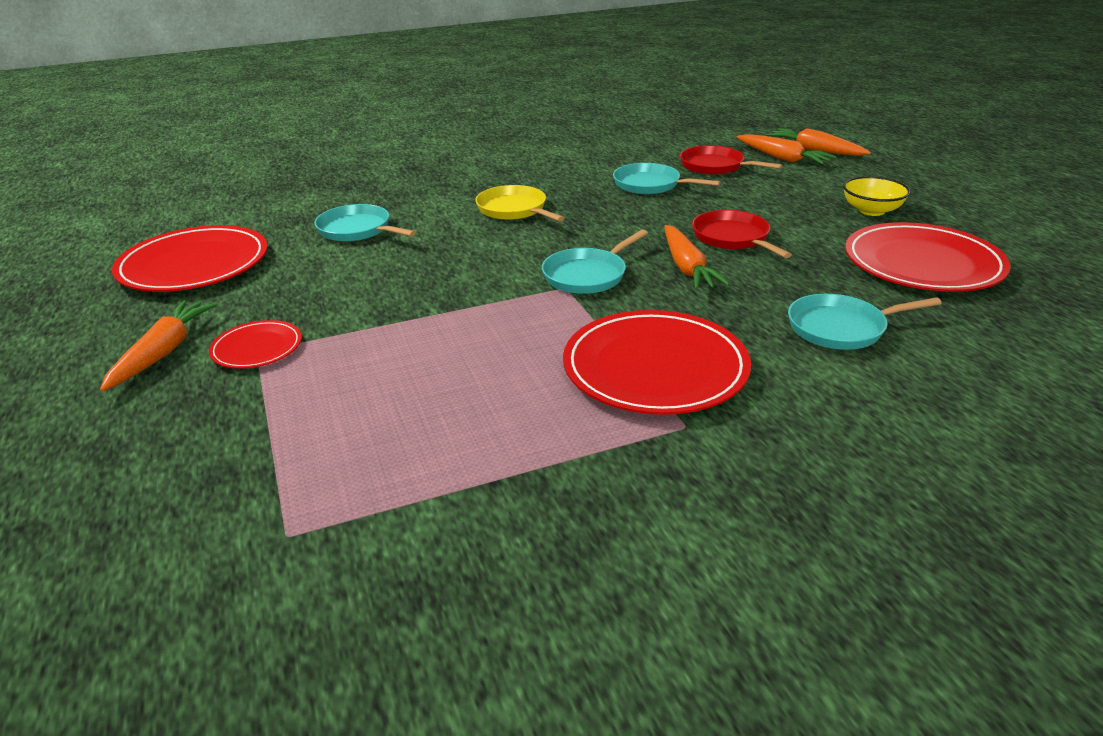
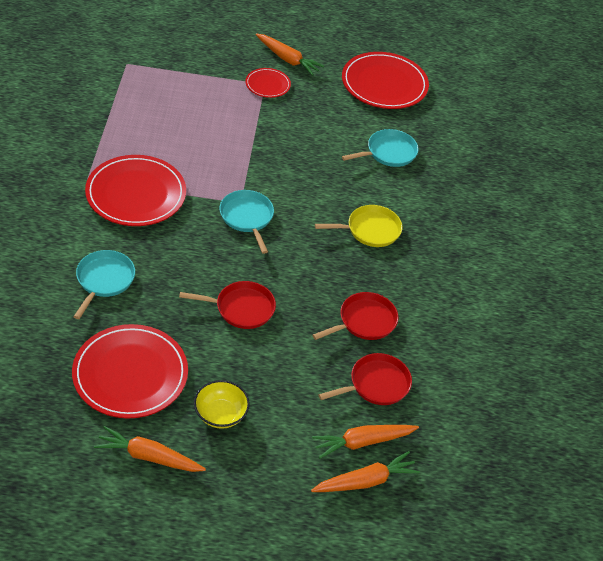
camera: 110 degrees right, 15 degrees up
(650, 185) = (364, 321): turquoise pan -> red pan
(687, 267) = (221, 263): orange carrot -> orange carrot (149, 457)

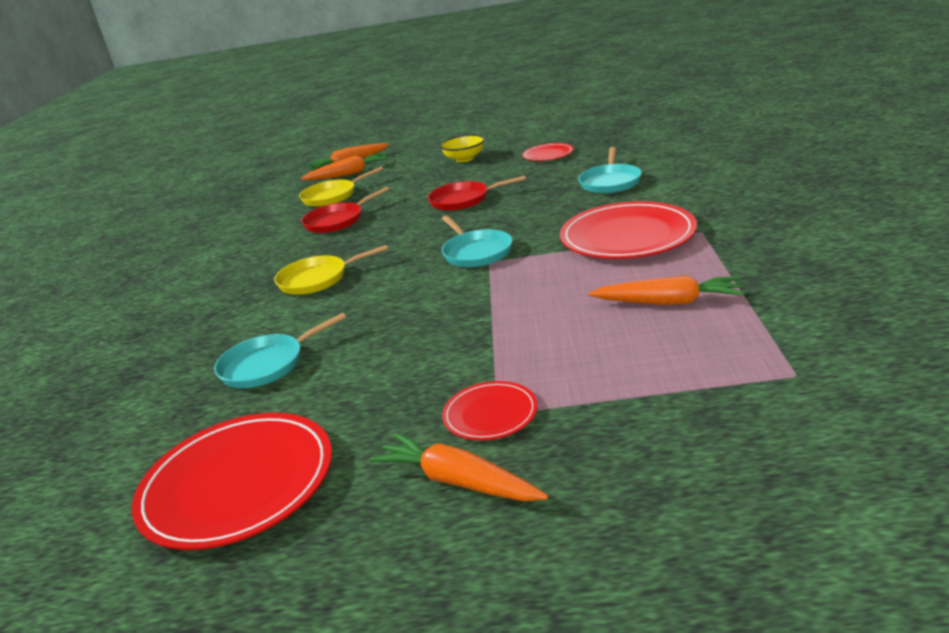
camera: 175 degrees left, 20 degrees down
(130, 374) = (548, 155): red plate -> red plate, size x0.51
(149, 457) = (512, 137): orange carrot -> orange carrot (668, 302)
(376, 384) = (332, 196): red pan -> yellow pan

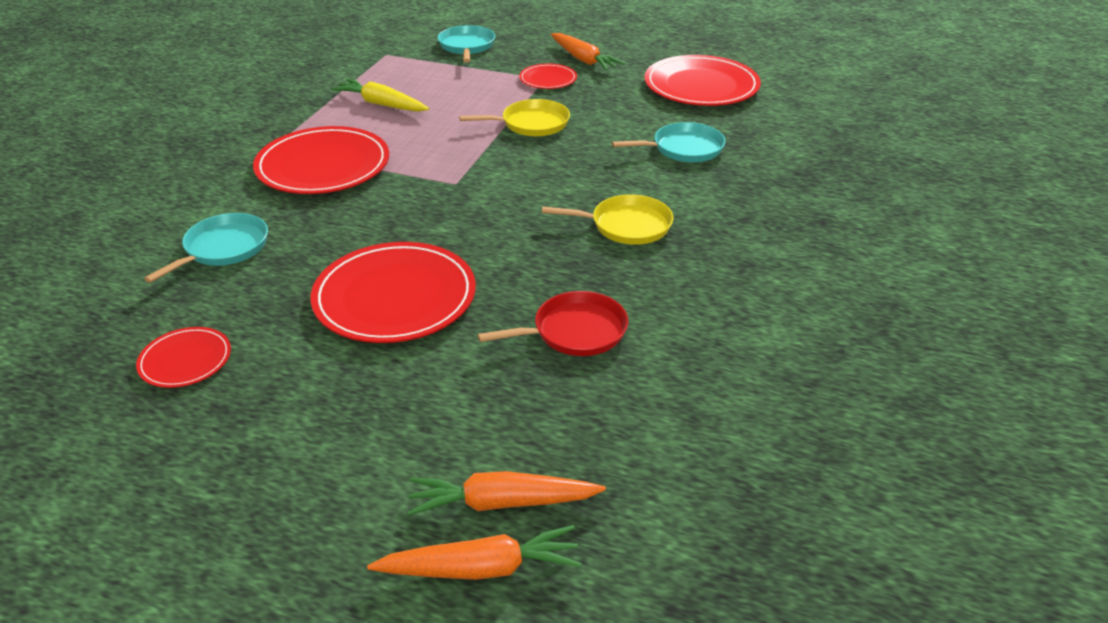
camera: 165 degrees left, 10 degrees up
(332, 196) = (561, 418): yellow pan -> yellow pan (531, 124)
(463, 200) = (395, 297): red pan -> red plate
(464, 159) = (287, 430): yellow bowl -> none
(476, 252) = (456, 199): turquoise pan -> turquoise pan (467, 46)
(668, 302) = (382, 104): orange carrot -> yellow carrot

